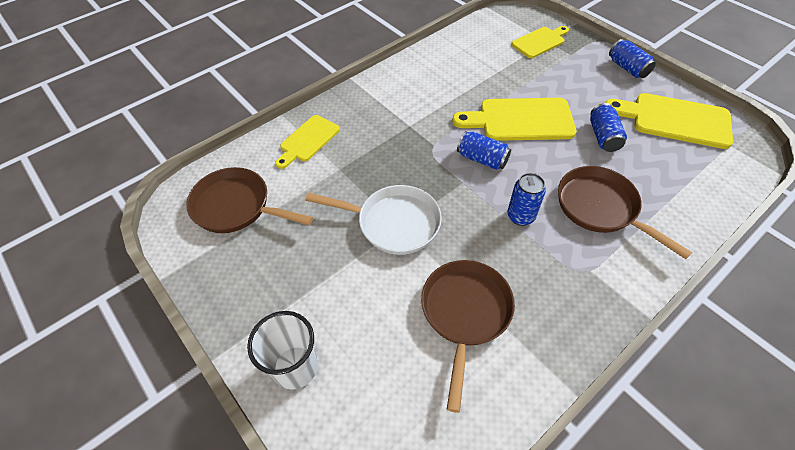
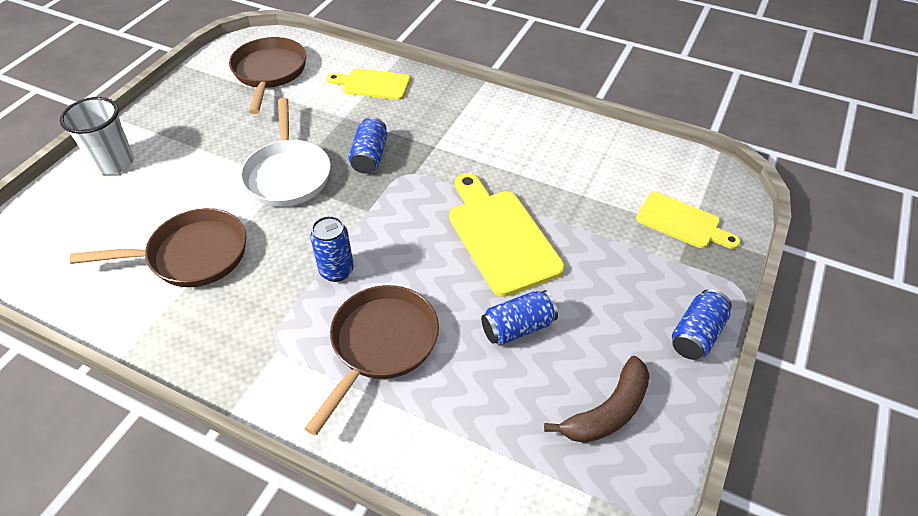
camera: 65 degrees right, 5 degrees down
(482, 159) = (412, 217): blue can -> blue can (369, 156)
(674, 120) = (608, 411): yellow cutting board -> brown banana

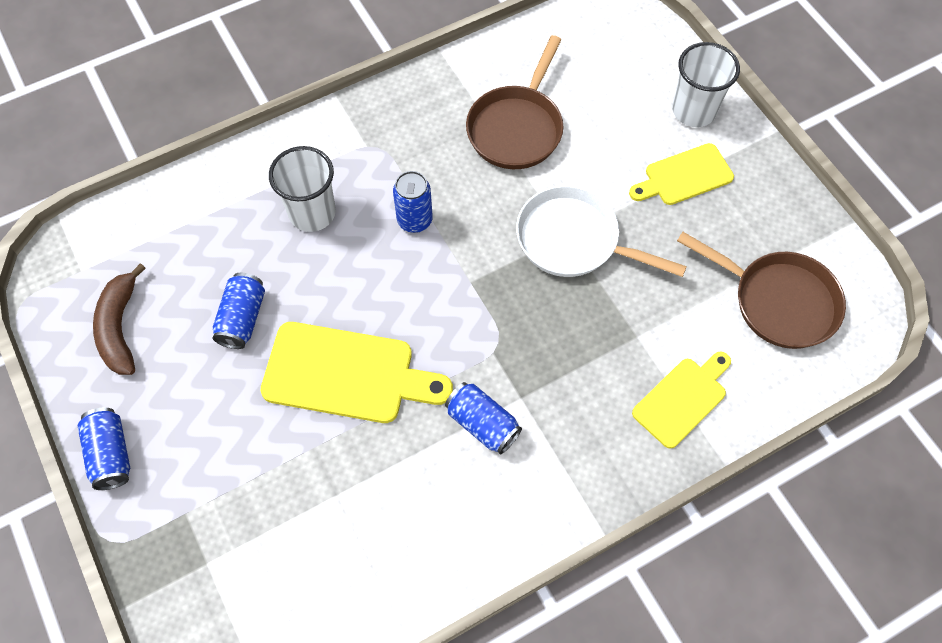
camera: 125 degrees right, 15 degrees up
(369, 156) = (549, 325): blue can -> blue can (482, 423)
(381, 345) = (312, 213): brown pan -> white cup
(682, 222) = (222, 563): yellow cutting board -> yellow cutting board (684, 176)

